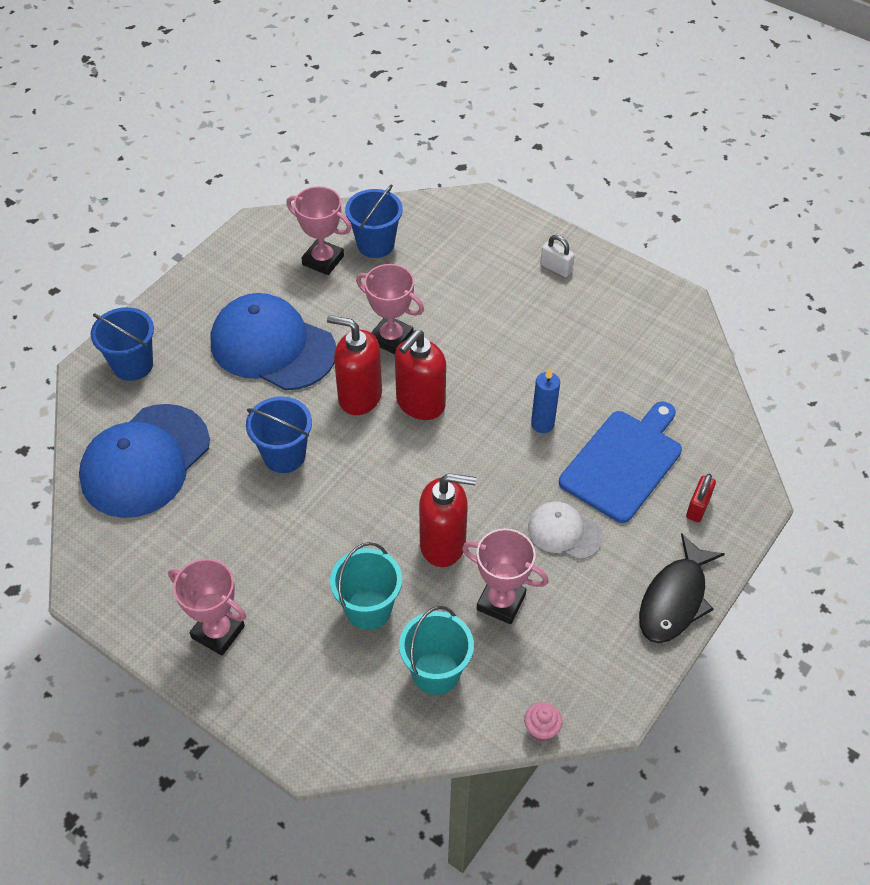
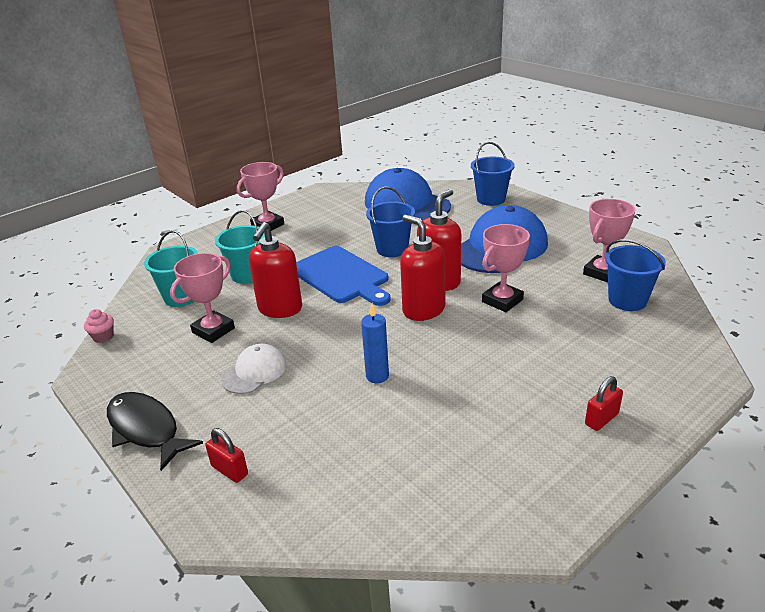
camera: 105 degrees right, 20 degrees down
(556, 268) = (601, 419): white padlock -> red padlock
(623, 462) = (310, 424): blue cutting board -> blue cutting board (341, 276)

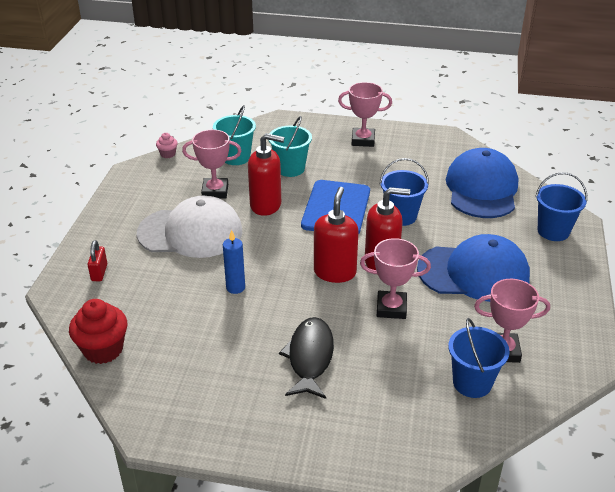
camera: 50 degrees right, 5 degrees up
(146, 429) = (105, 222): black fish -> black fish (310, 357)
(254, 372) = (190, 232): white cap -> white cap, size x1.94
(280, 309) = (266, 205): red soap dispenser -> red soap dispenser turned 150 degrees counterclockwise
(369, 520) = (103, 349): none -> red cupcake
(601, 419) = (288, 422): red padlock -> none

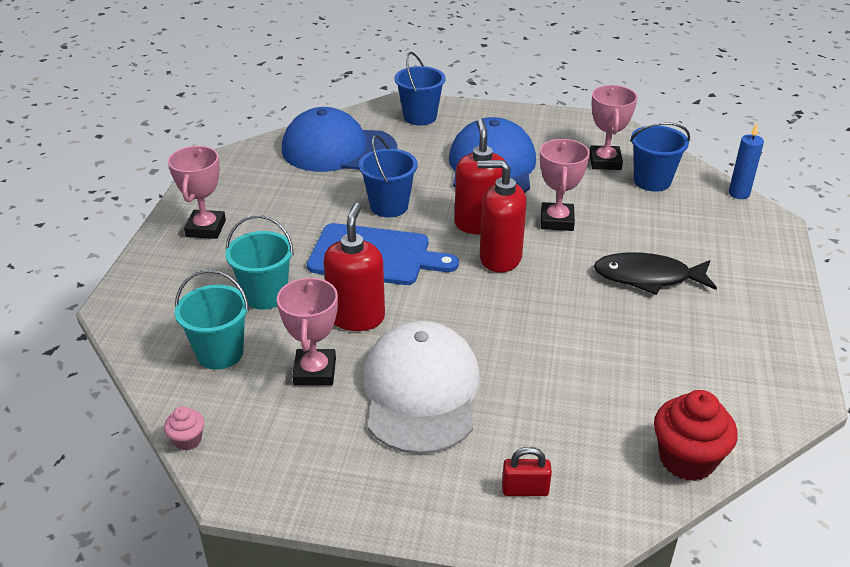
camera: 90 degrees left, 0 degrees up
(235, 287) = (540, 339): blue candle -> blue candle (739, 194)

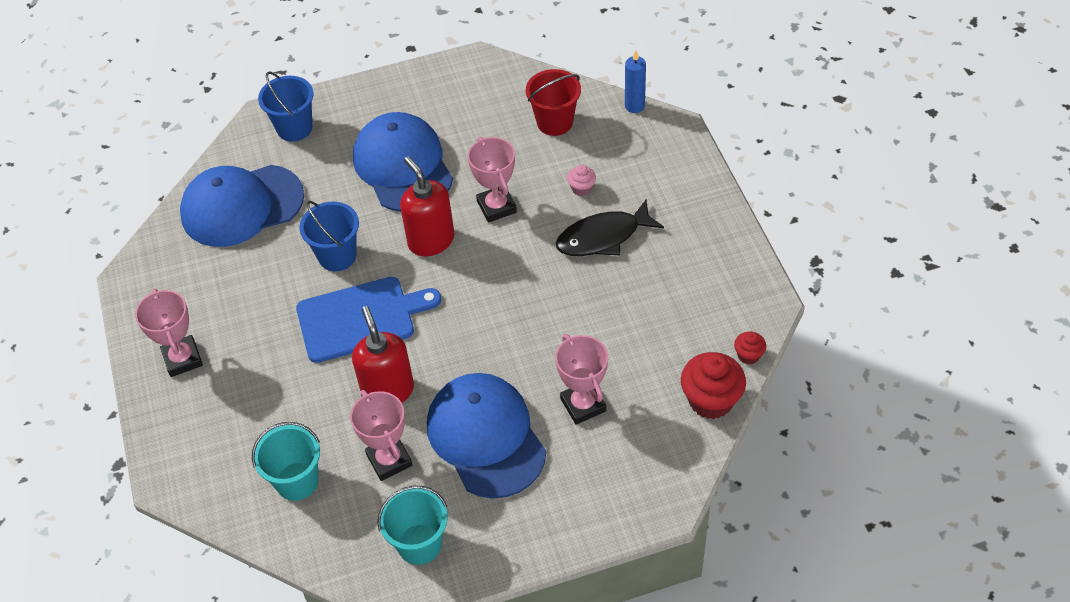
camera: 25 degrees left, 15 degrees up
(187, 440) = (331, 571): pink cupcake -> pink cupcake (581, 188)
(265, 295) = (293, 405): turquoise bucket -> turquoise bucket (419, 544)
(421, 391) = (486, 437): white cap -> blue cap
(500, 258) = (471, 271): red soap dispenser -> none
(525, 489) = (611, 483): red padlock -> none
(605, 162) = (502, 115): pink trophy -> pink trophy (583, 405)
(652, 181) = (554, 122): blue bucket -> red bucket
(755, 435) = (748, 355): none -> red cupcake

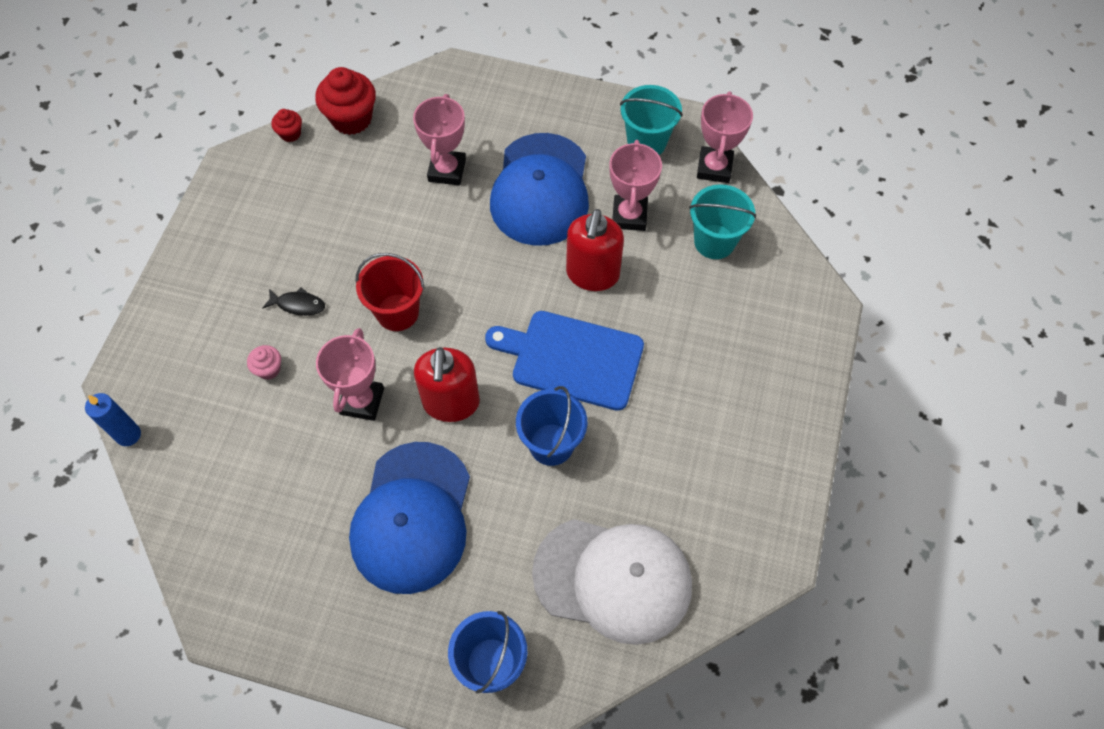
camera: 150 degrees left, 10 degrees up
(182, 359) = (762, 419): pink trophy -> pink trophy (714, 168)
(242, 206) = (613, 579): blue cap -> white cap
(554, 122) = (220, 469): red bucket -> red bucket (397, 312)
(603, 237) = (298, 305): black fish -> black fish, size x0.52

